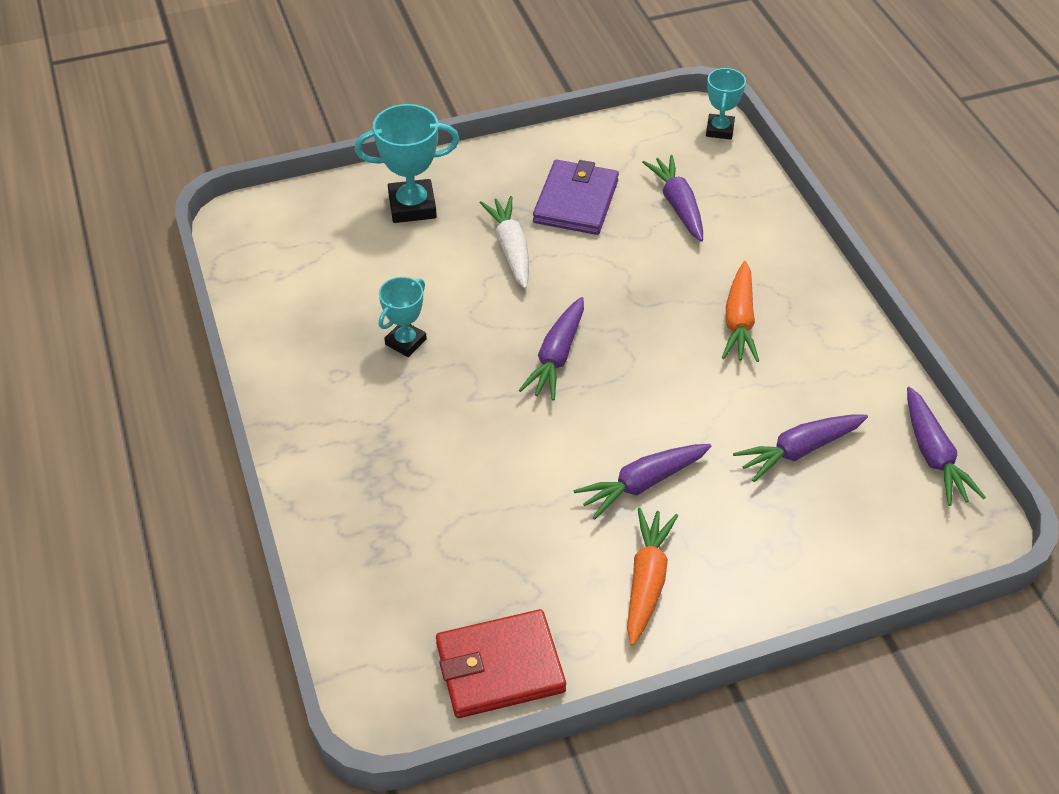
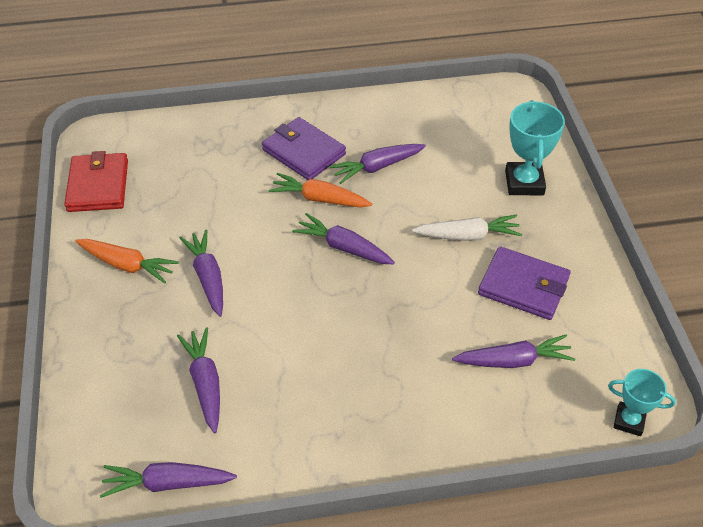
camera: 100 degrees right, 0 degrees up
(386, 424) = (304, 152): none -> purple wallet
(405, 342) = (377, 167): turquoise trophy -> purple carrot
(739, 321) = (356, 375): orange carrot -> orange carrot (319, 199)

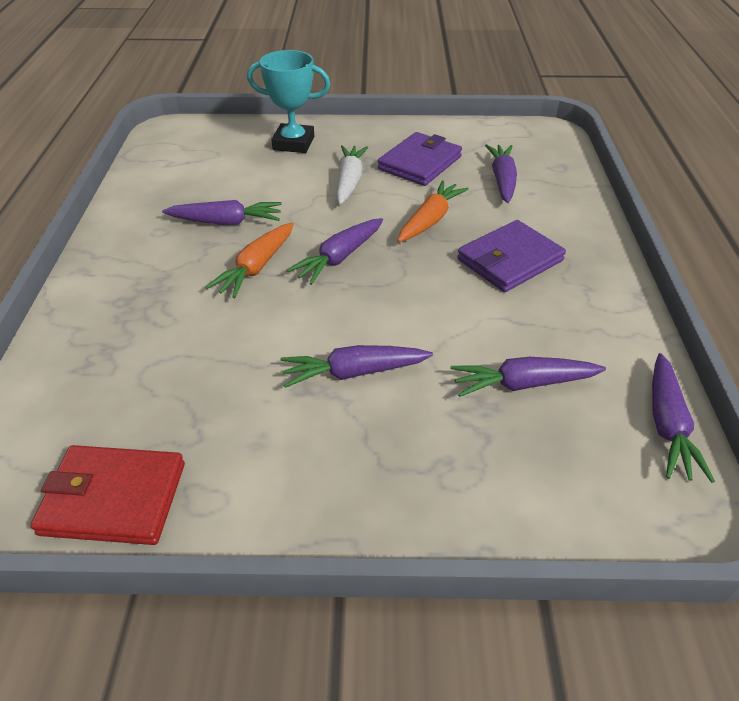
camera: 80 degrees left, 5 degrees down
(127, 265) = (307, 460): orange carrot -> orange carrot (430, 220)
(304, 152) = (169, 272): purple wallet -> purple wallet (510, 260)
(377, 167) = (226, 222): purple carrot -> purple carrot turned 75 degrees counterclockwise
(629, 421) = (562, 141): turquoise trophy -> none

